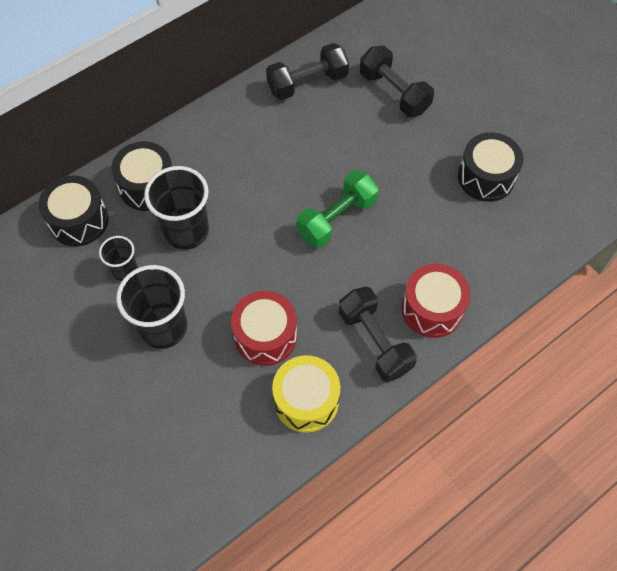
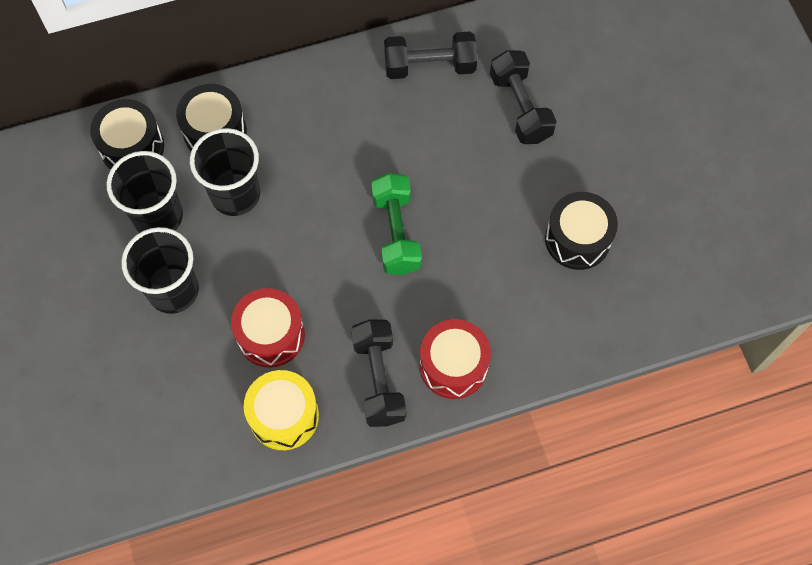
camera: 20 degrees right, 5 degrees up
(125, 270) = (158, 216): black cup -> black cup, size x1.80
(337, 218) = (396, 232): green dumbbell -> green dumbbell turned 75 degrees counterclockwise

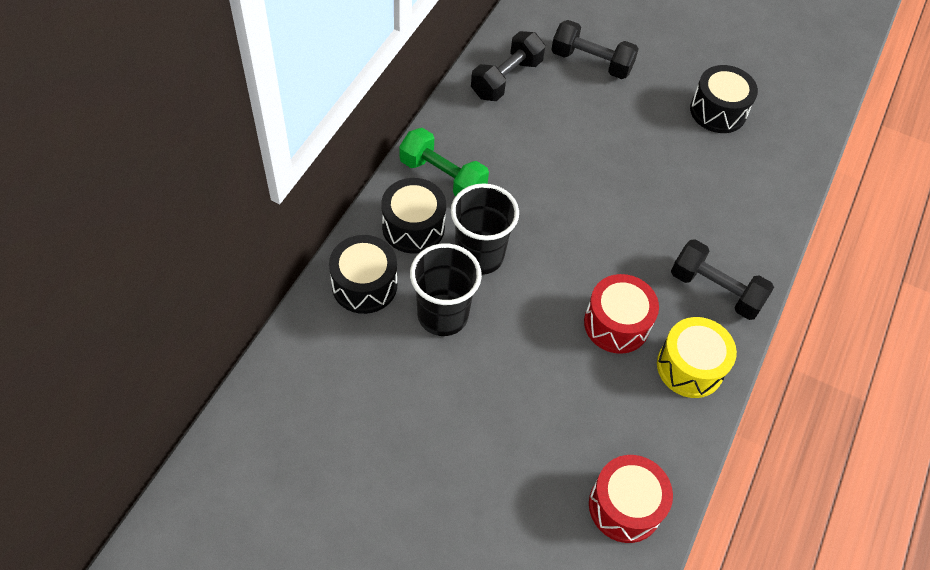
camera: 50 degrees left, 10 degrees down
(173, 290) = (516, 354): black cup -> none
(396, 232) = (612, 193): green dumbbell -> green dumbbell (442, 177)
(453, 365) = (746, 242): red drum -> red drum (625, 506)

